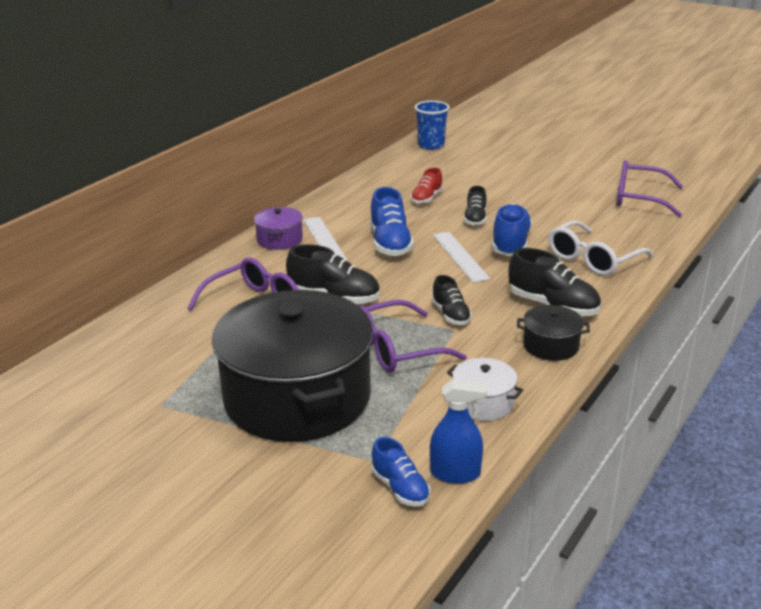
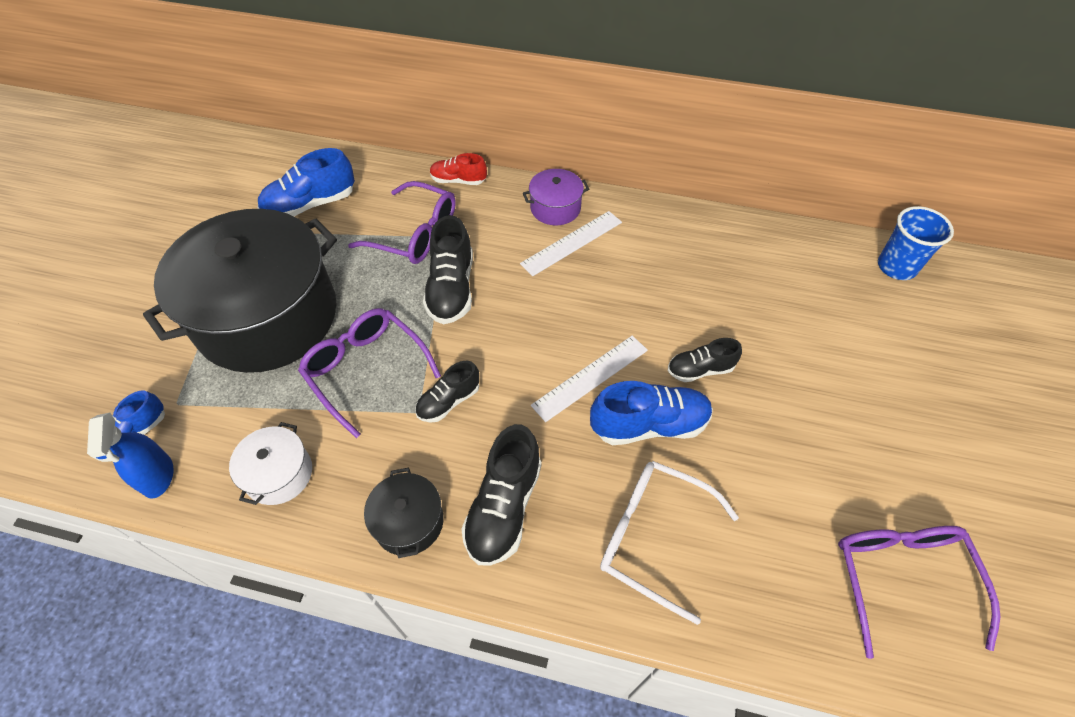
camera: 70 degrees right, 25 degrees up
(390, 244) = (590, 301): blue shoe -> blue shoe (310, 205)
(426, 198) = (728, 304): red shoe -> red shoe (458, 180)

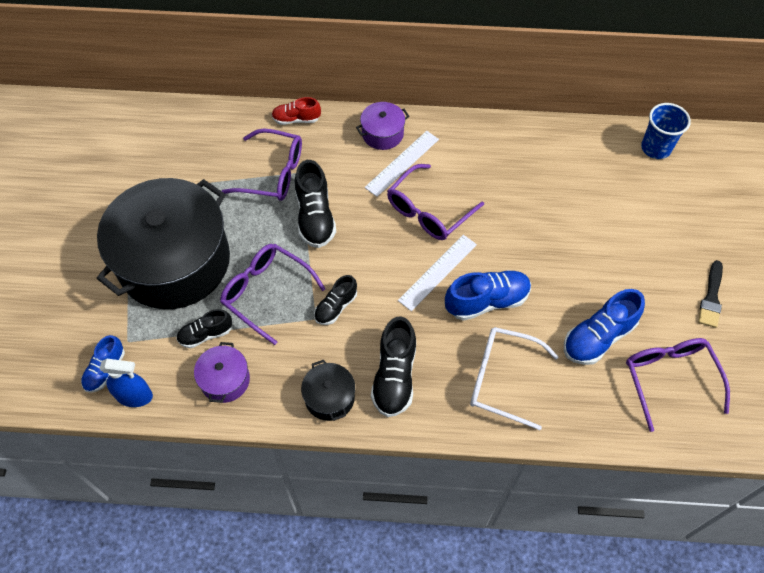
camera: 10 degrees left, 5 degrees up
(157, 476) = (134, 396): blue spray bottle -> blue spray bottle turned 60 degrees counterclockwise
(279, 474) = (225, 380): white pot -> purple pot
(310, 205) = (177, 159): blue shoe -> blue shoe (598, 337)
(594, 301) = (429, 211): none -> purple glasses
(700, 369) = (517, 253): black shoe -> black shoe (205, 334)
(967, 469) = (711, 298): none -> black brush

